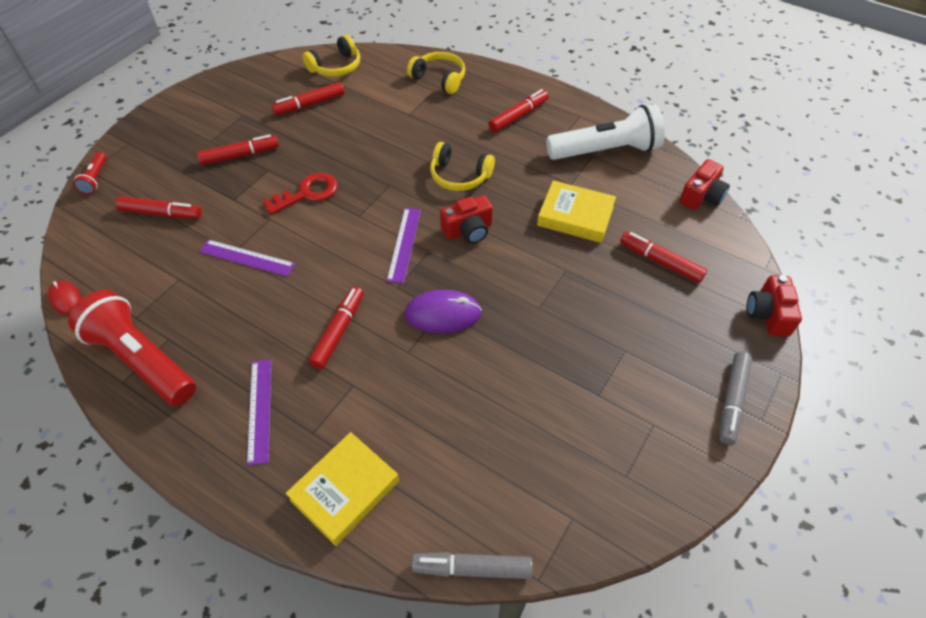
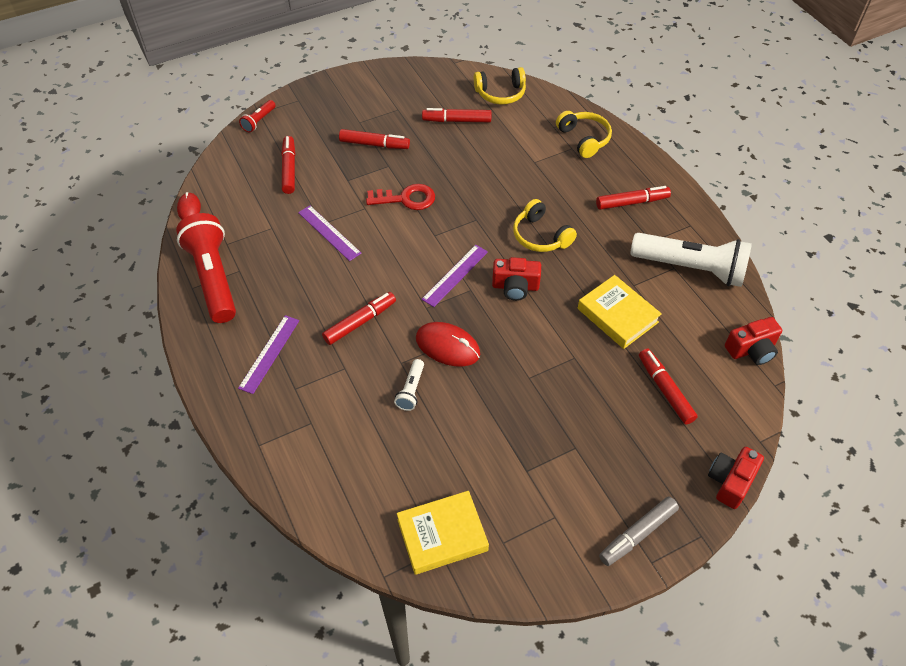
camera: 30 degrees right, 0 degrees up
(161, 213) = (289, 169): red marker -> red marker turned 135 degrees counterclockwise
(345, 490) = (291, 441): yellow book -> yellow book (442, 535)
(436, 373) = (411, 390): none -> white flashlight
(443, 314) = (447, 346): purple mouse -> red mouse
(472, 568) = (343, 542): grey marker -> none

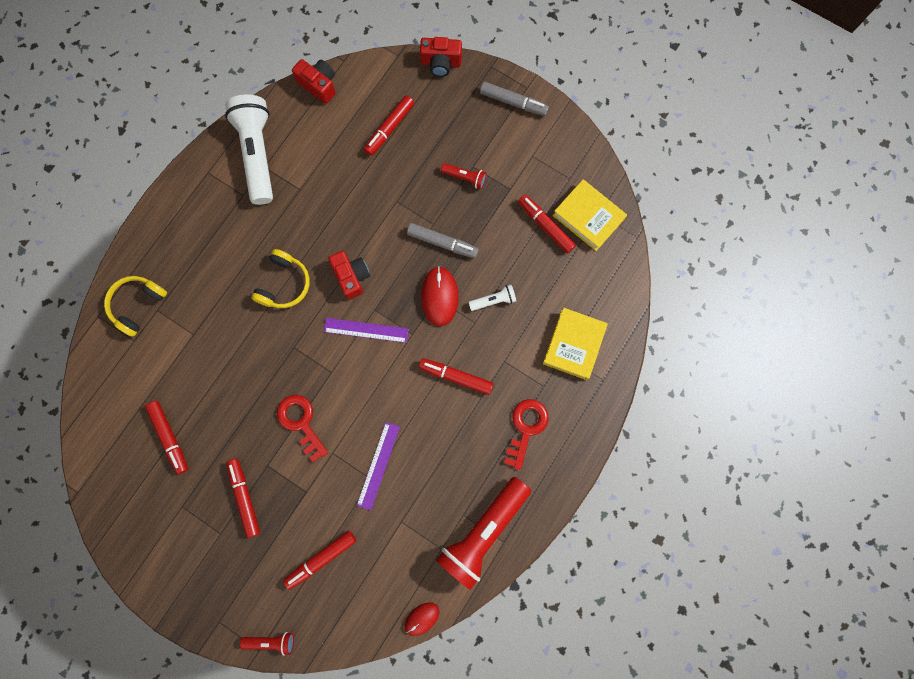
camera: 120 degrees left, 25 degrees up
(269, 353) = (526, 428): purple ruler -> red key
(500, 93) = (107, 416): yellow headphones -> none
(503, 375) = (442, 243): none -> grey marker
(565, 432) = (465, 178): none -> red flashlight
(617, 315) = (338, 188): yellow book -> yellow book (574, 345)
(631, 202) = (204, 229): red marker -> red marker (545, 226)

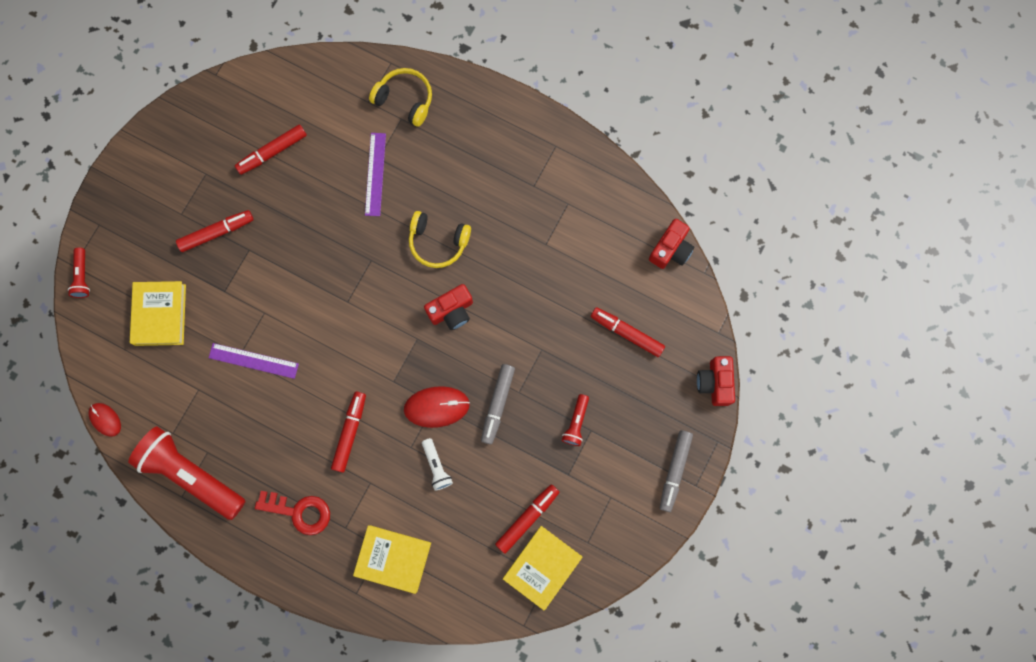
camera: 85 degrees right, 0 degrees up
(258, 154) = (581, 195): white flashlight -> none
(301, 422) = (293, 278): red key -> none
(321, 558) = (160, 314): red marker -> yellow book
(366, 330) = (394, 332): purple ruler -> purple ruler (375, 174)

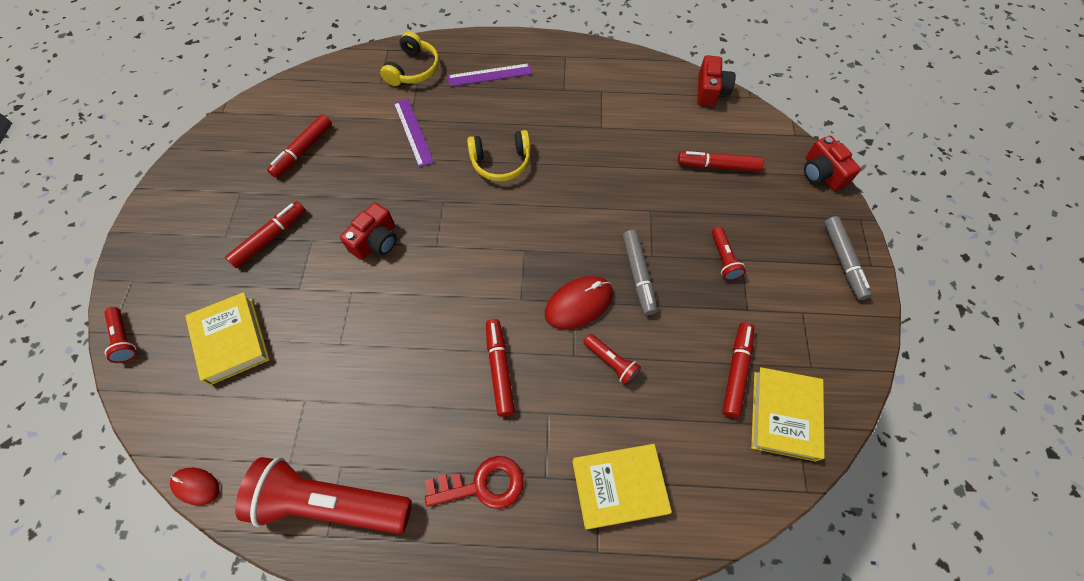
camera: 25 degrees left, 15 degrees down
(253, 360) = (358, 342): purple ruler -> purple ruler (489, 75)
(405, 99) = (413, 69): yellow headphones -> yellow headphones turned 105 degrees clockwise
(436, 466) = (611, 362): white flashlight -> red flashlight
(451, 311) = (545, 212): red camera -> red camera (376, 241)

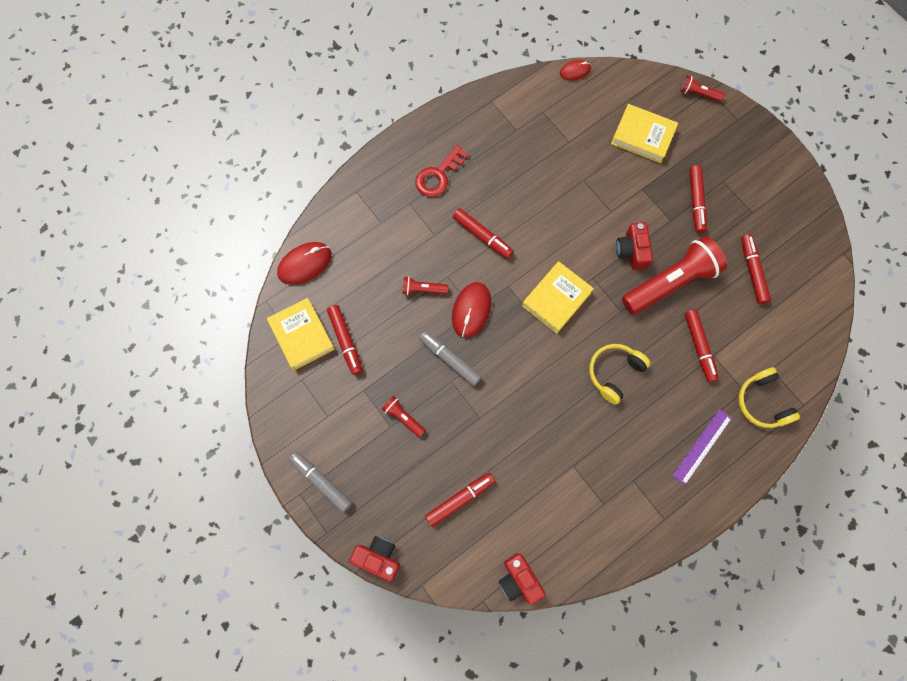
camera: 140 degrees right, 10 degrees up
(330, 502) = (504, 113): red flashlight -> red flashlight (671, 282)
(413, 132) = (699, 347): purple ruler -> red marker
(619, 487) = (368, 227): yellow book -> yellow book (556, 299)
(729, 502) = (304, 264): none -> red mouse

